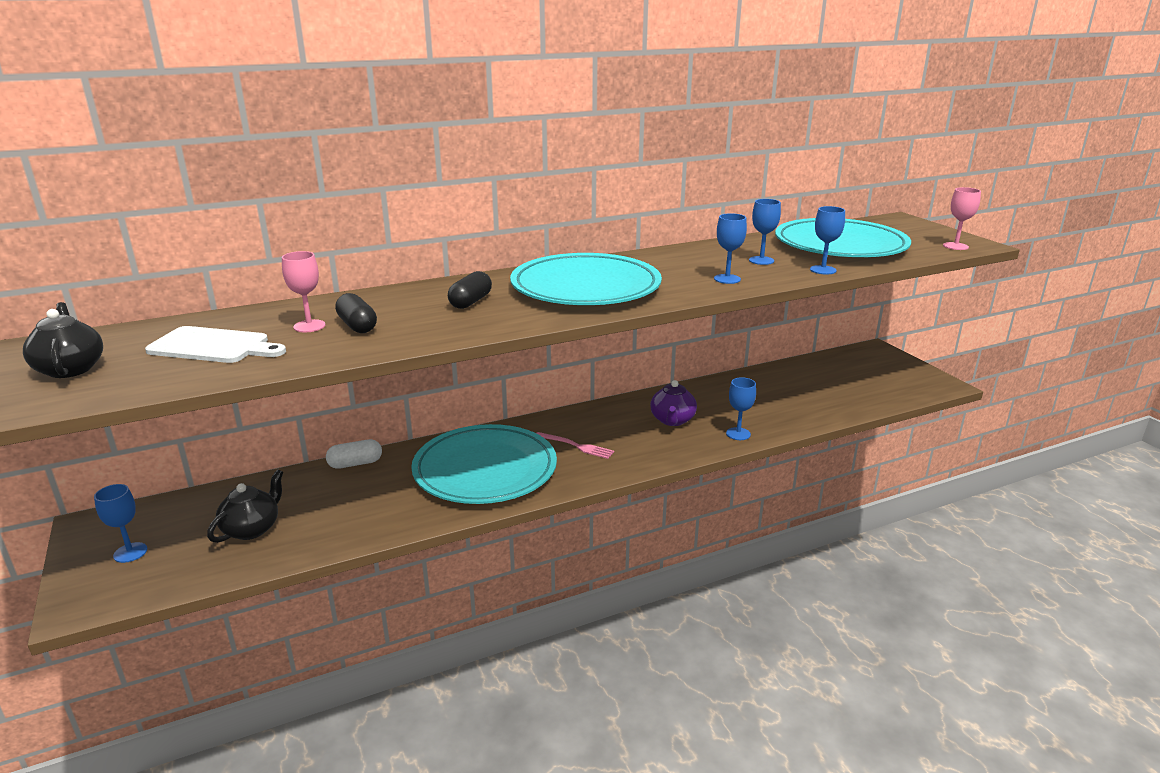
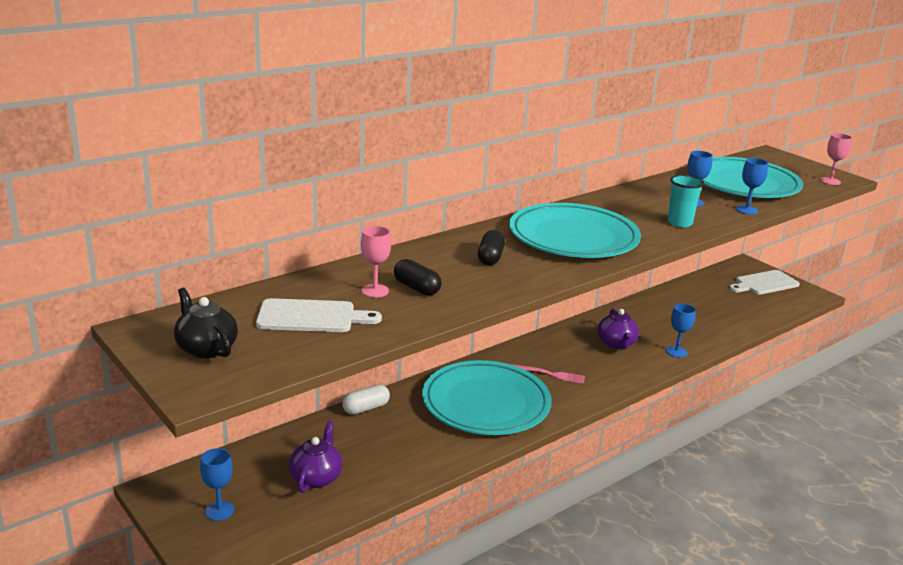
camera: 15 degrees left, 0 degrees up
(252, 529) = (316, 477): black teapot -> purple teapot
(727, 279) = (679, 223): blue goblet -> turquoise cup
(887, 370) = (764, 283): none -> white cutting board

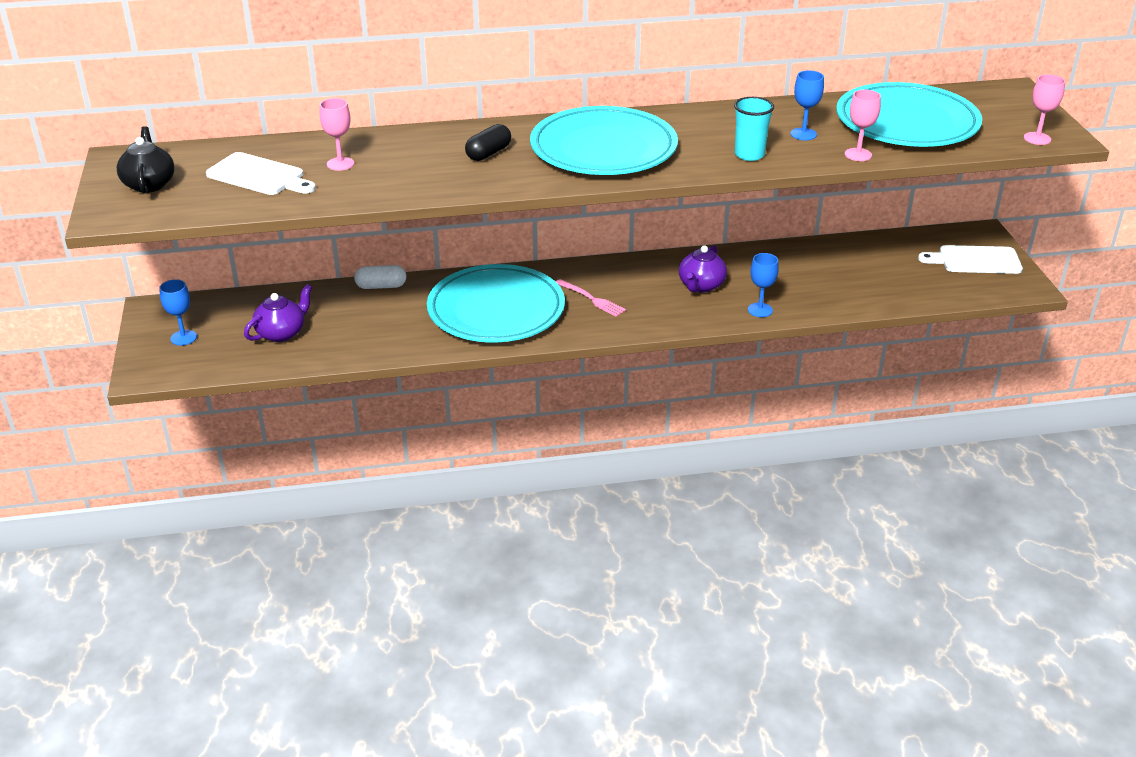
camera: 30 degrees right, 10 degrees up
(416, 288) = (380, 169): black capsule -> none
(746, 210) = (858, 155): blue goblet -> pink goblet

